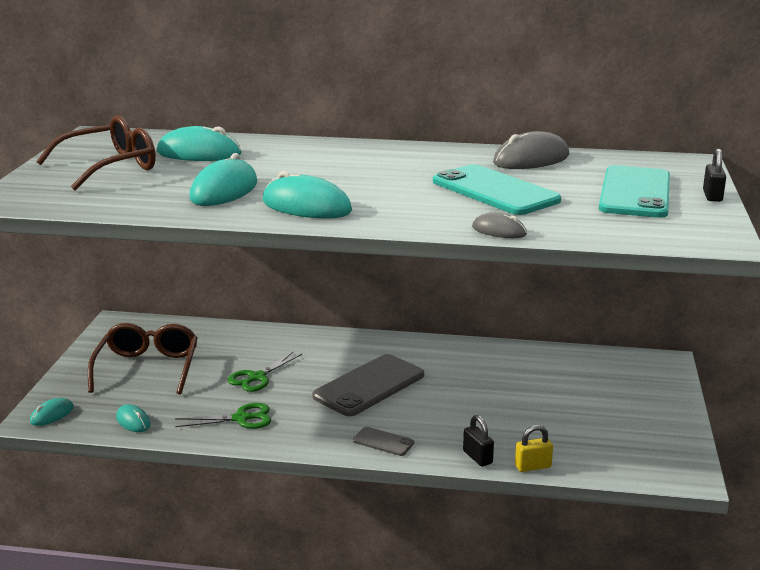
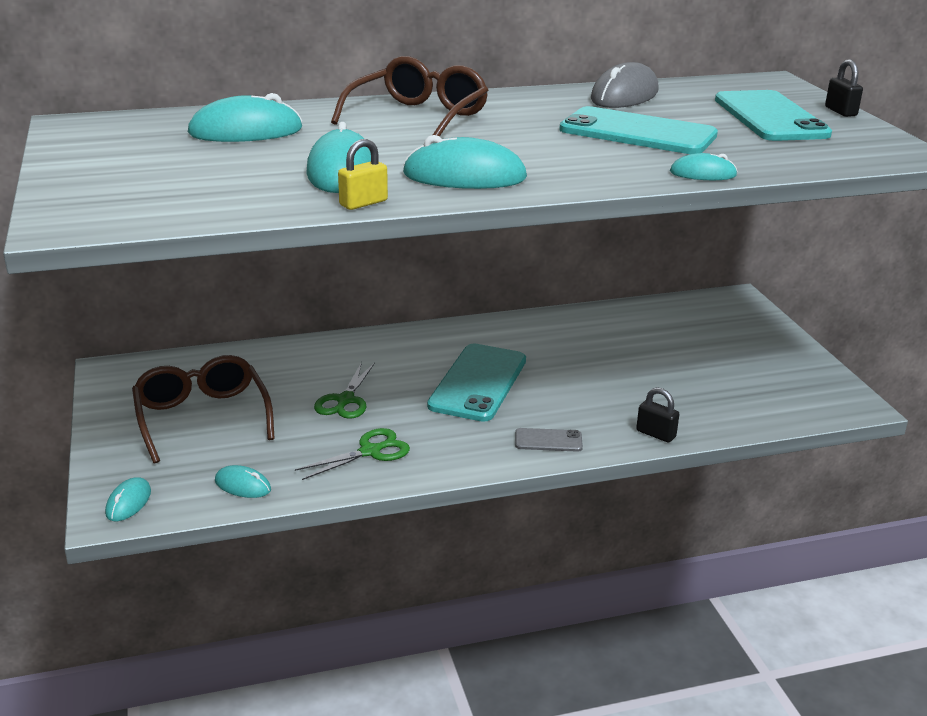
camera: 25 degrees left, 5 degrees up
(110, 167) = (153, 161): brown glasses -> brown glasses (419, 117)
(369, 386) = (478, 383): grey phone -> turquoise phone
(499, 231) = (703, 174): grey mouse -> turquoise mouse
(532, 466) = (715, 430): yellow padlock -> yellow padlock (363, 203)

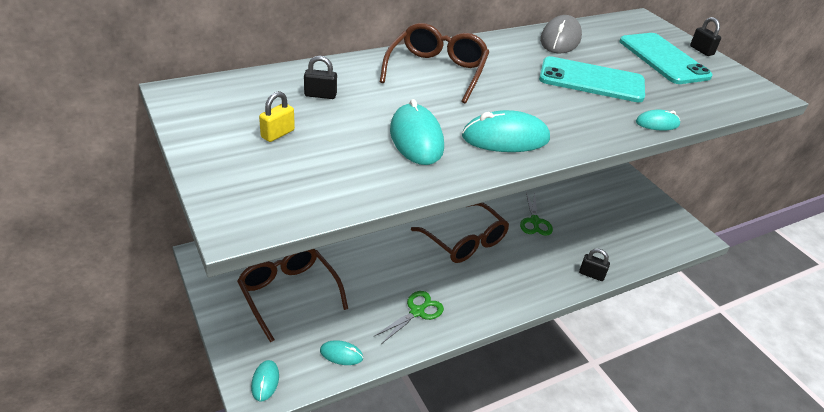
camera: 15 degrees left, 10 degrees up
(245, 131) = (320, 95): turquoise mouse -> black padlock
(345, 400) = (383, 266): green scissors -> green scissors (534, 221)
(363, 203) = (452, 176): yellow padlock -> yellow padlock (277, 134)
(478, 383) = (465, 241): turquoise phone -> brown glasses
(548, 440) = (528, 288): grey phone -> none

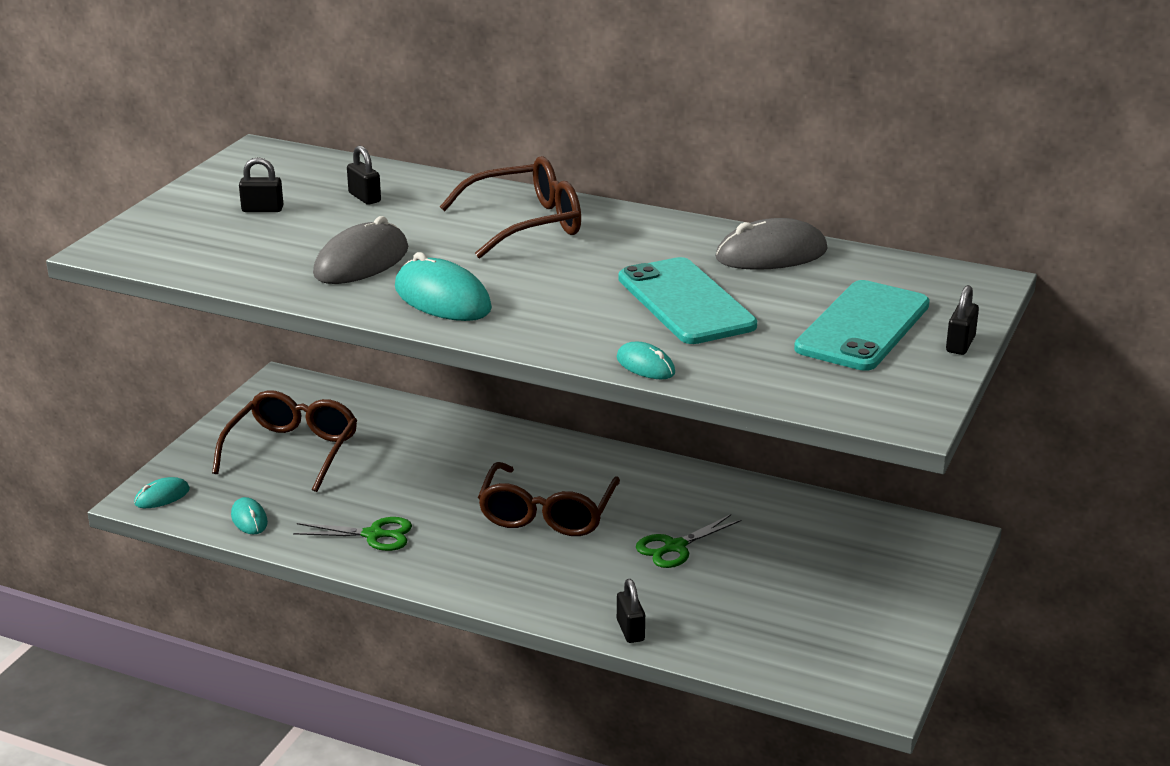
camera: 55 degrees right, 10 degrees down
(277, 134) = (262, 209): yellow padlock -> black padlock
(416, 138) = (361, 262): turquoise mouse -> grey mouse

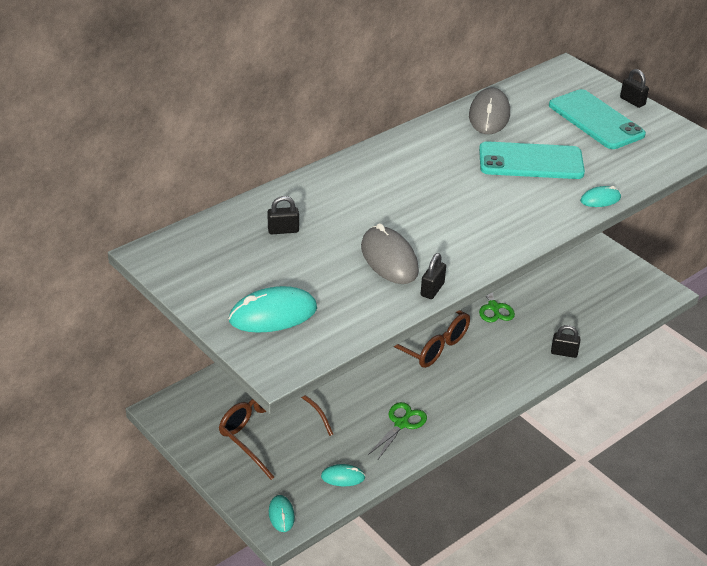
camera: 65 degrees left, 10 degrees up
(262, 209) = (265, 279): black padlock -> black padlock (432, 289)
(442, 299) = (467, 243): turquoise mouse -> turquoise mouse (273, 314)
(527, 224) = (380, 180): brown glasses -> none

